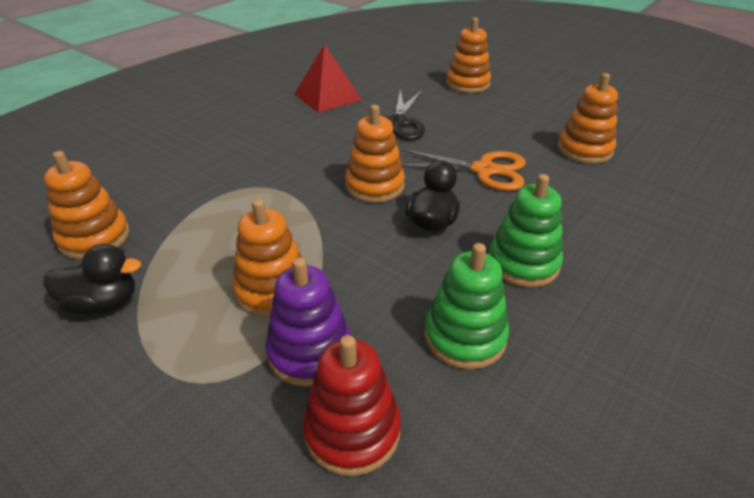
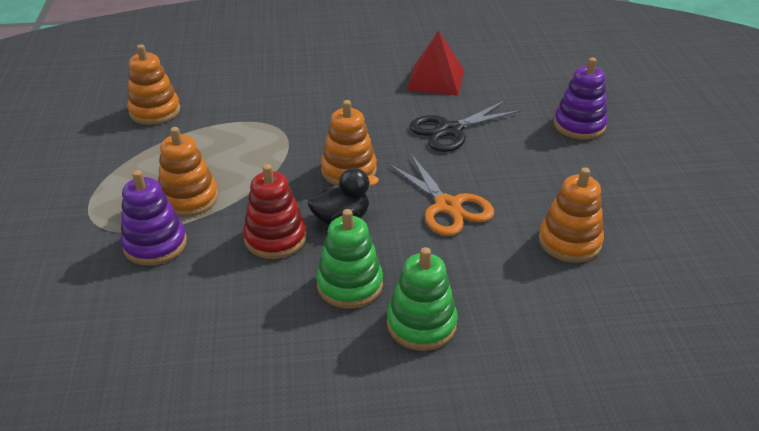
camera: 45 degrees right, 0 degrees up
(103, 304) = (110, 153): black duck -> none
(352, 431) = (115, 295): red stacking toy -> red stacking toy (275, 238)
(464, 337) = (238, 297): green stacking toy -> green stacking toy (421, 324)
(467, 84) = (579, 125): orange stacking toy -> purple stacking toy

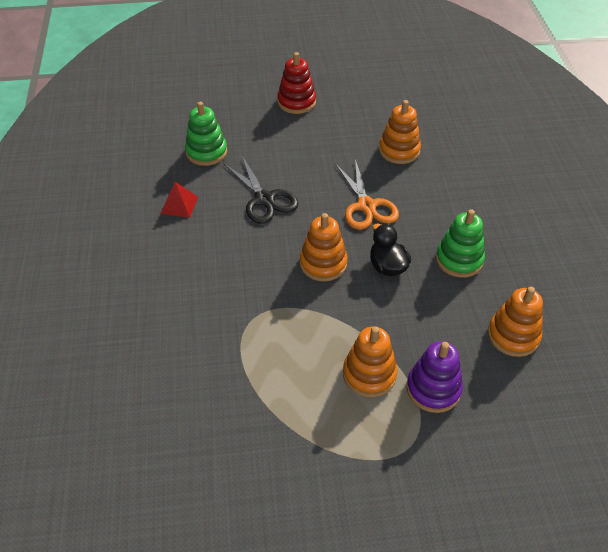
camera: 90 degrees left, 10 degrees up
(155, 111) = (214, 433): orange stacking toy -> orange stacking toy (513, 335)
(275, 238) = (415, 306): red stacking toy -> red stacking toy (296, 102)
(421, 324) = (488, 224): green stacking toy -> green stacking toy (206, 152)
(435, 79) = (179, 205): red pyramid -> red pyramid, size x0.63
(447, 206) = (366, 206): orange scissors -> orange scissors turned 105 degrees clockwise
(579, 125) = (261, 128): purple stacking toy -> none

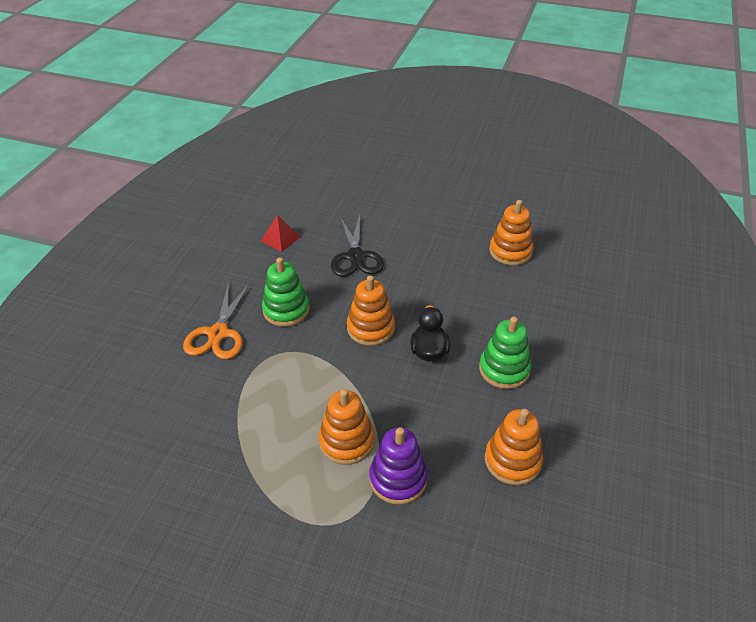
camera: 25 degrees right, 5 degrees down
(206, 152) = (332, 202): green stacking toy -> green stacking toy (286, 310)
(296, 102) = (440, 182): red stacking toy -> none
(366, 206) = (445, 291): orange scissors -> orange scissors (218, 333)

